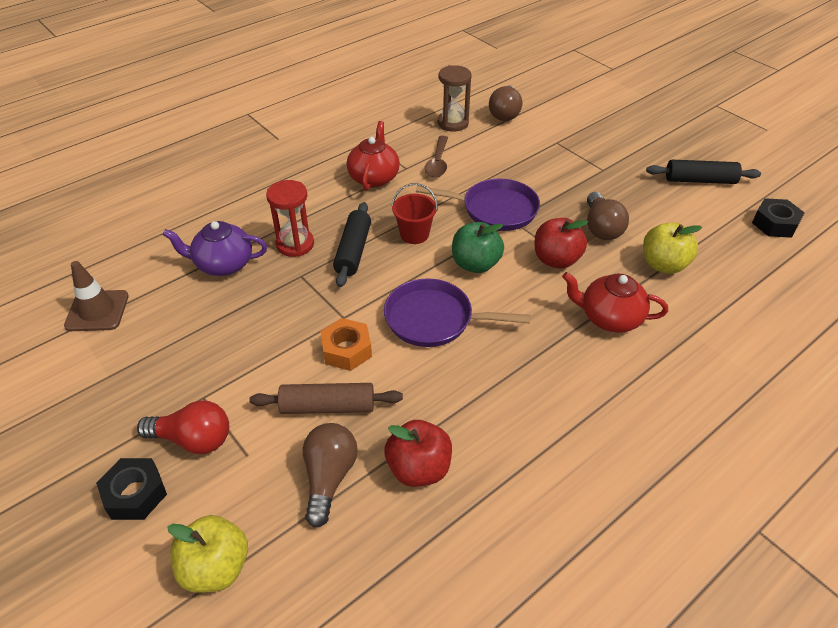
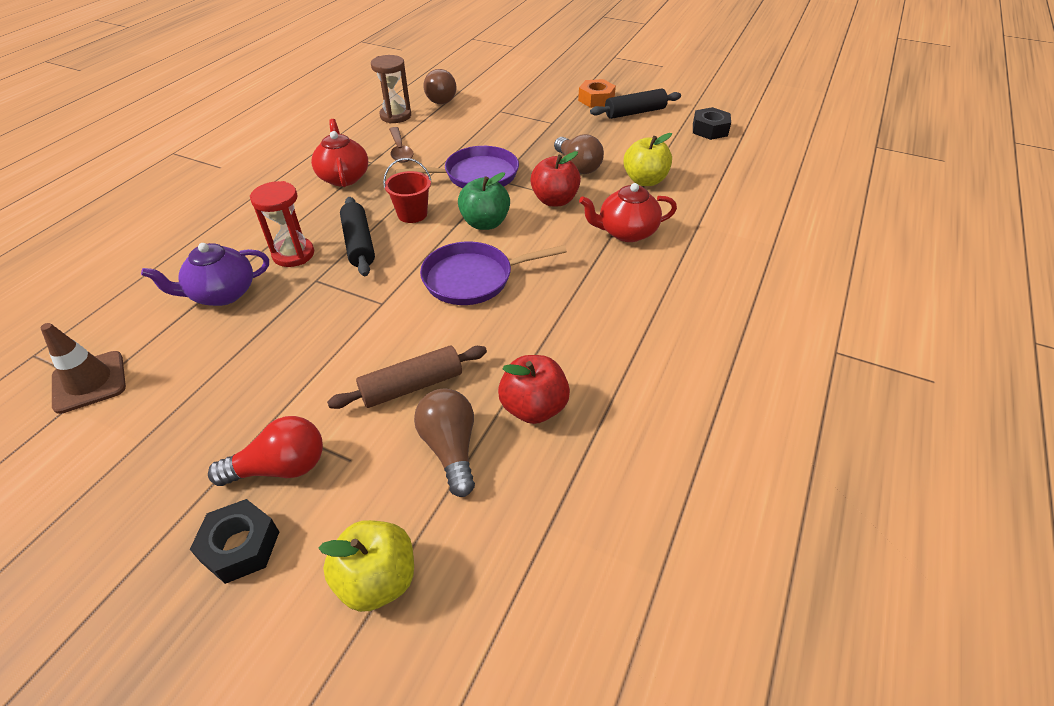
camera: 25 degrees left, 0 degrees up
(347, 350) = (402, 330): orange nut -> orange nut (596, 99)

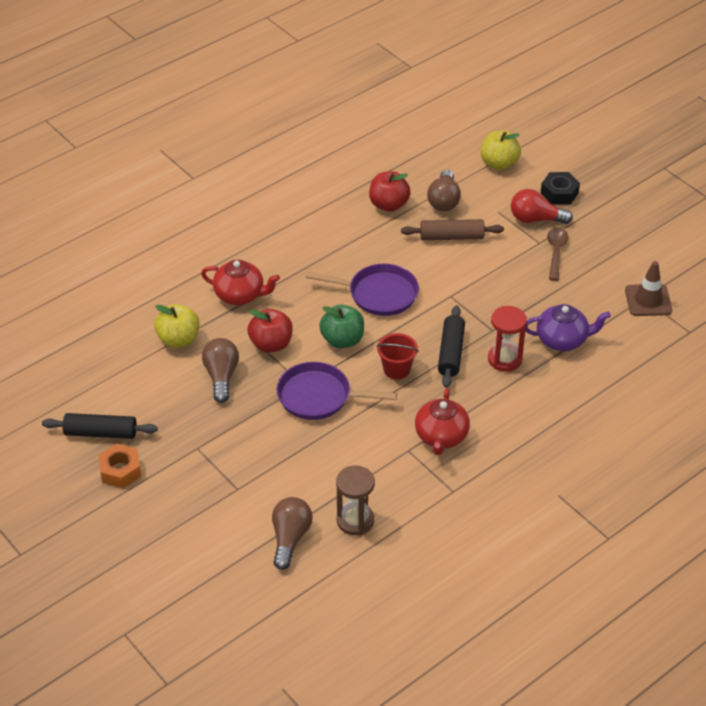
camera: 155 degrees left, 0 degrees up
(400, 151) = (374, 457): brown spoon -> brown spoon (556, 252)
(710, 130) = (55, 380): black nut -> none

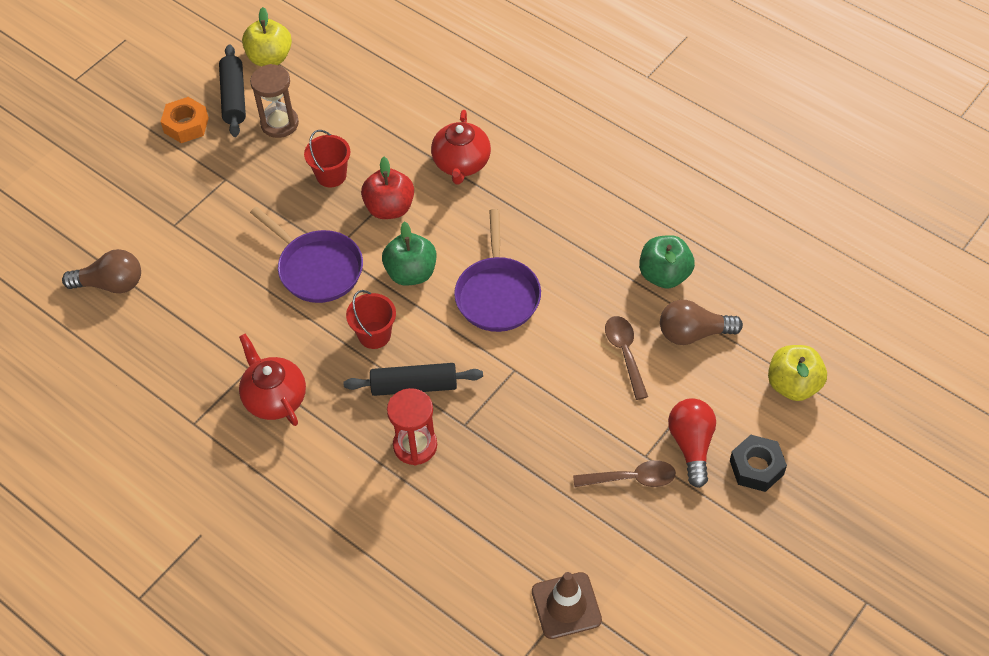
camera: 80 degrees right, 10 degrees up
(178, 339) = (379, 126): yellow apple -> yellow apple (270, 58)
(221, 376) = (331, 175): brown light bulb -> red bucket
(318, 396) = (317, 268): purple pan -> purple pan turned 135 degrees clockwise
(355, 520) = (140, 337): brown hourglass -> brown hourglass (279, 123)
(389, 205) = (664, 275): red apple -> green apple
(441, 437) = (274, 398): red teapot -> red teapot turned 60 degrees clockwise
(451, 237) = (625, 353): brown rolling pin -> brown spoon
(562, 340) = (464, 507): purple teapot -> none

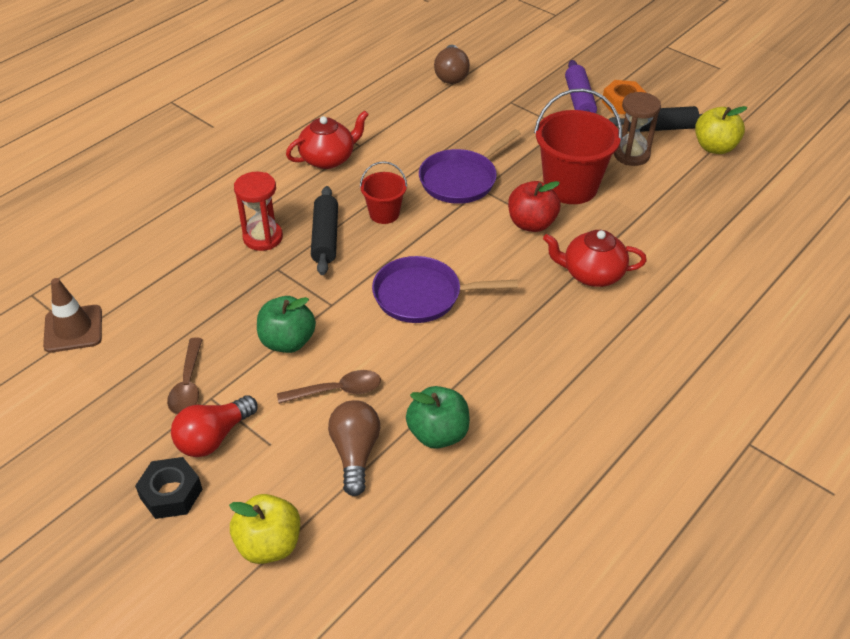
camera: 90 degrees right, 10 degrees down
(176, 163) = (579, 100): none -> purple rolling pin
(331, 175) = (570, 187): red bucket -> red bucket, size x1.85
(411, 273) = (452, 237): green apple -> green apple (287, 341)
(691, 445) = (213, 437): red light bulb -> red light bulb turned 135 degrees clockwise

